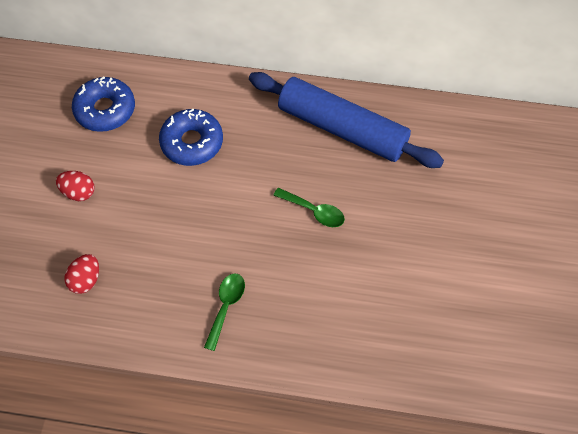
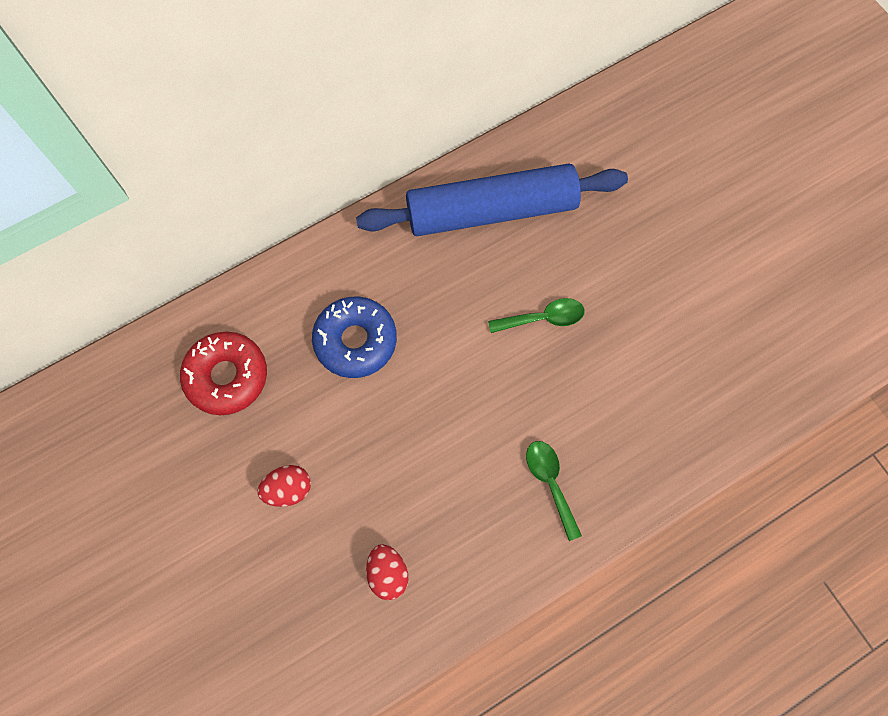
camera: 40 degrees left, 10 degrees up
(105, 110) = (227, 376): blue donut -> red donut

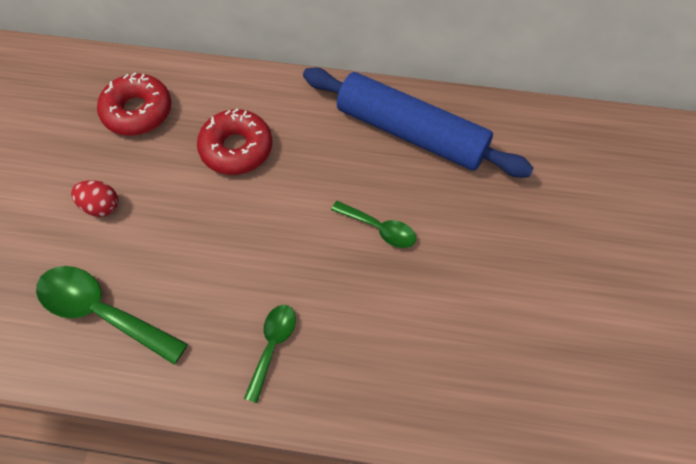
camera: 40 degrees right, 10 degrees down
(355, 341) = (236, 148): blue donut -> red donut
(388, 573) = (103, 312): red egg -> green spoon

